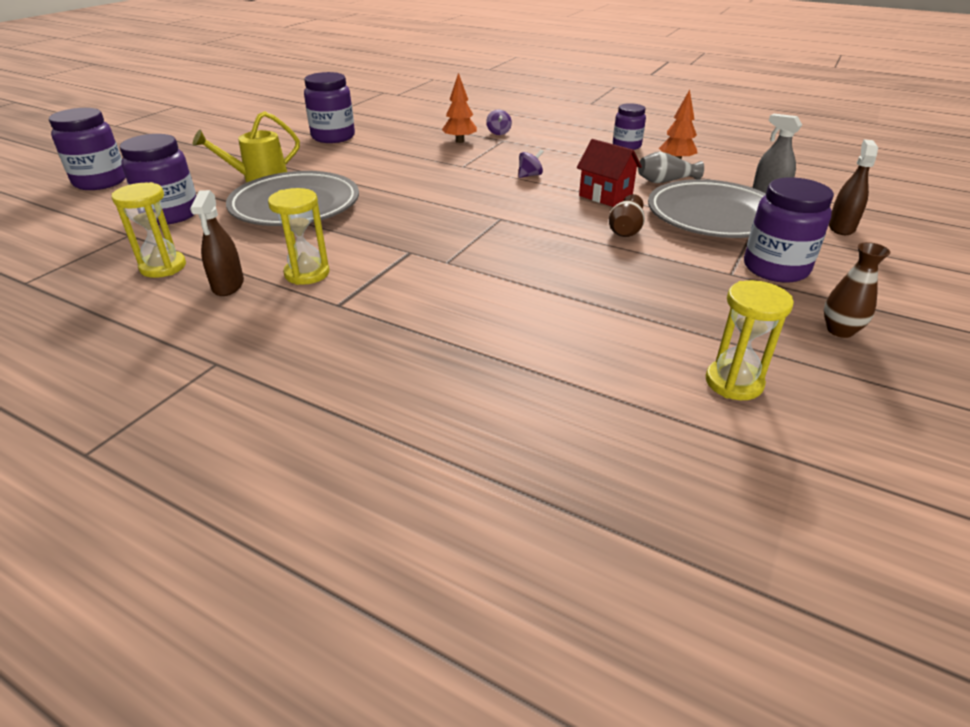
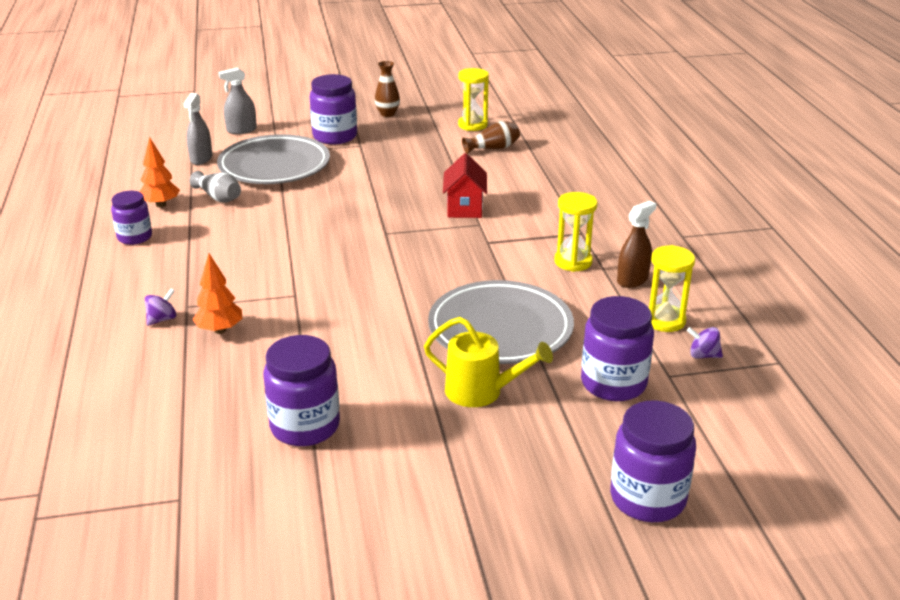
camera: 130 degrees left, 5 degrees down
(530, 175) = (277, 254): purple spinning top -> purple spinning top (703, 355)
(605, 196) = (284, 210): red house -> red house (465, 208)
(626, 229) = (339, 186): brown vase -> brown vase (493, 148)
(841, 227) = (241, 130): brown spray bottle -> grey spray bottle

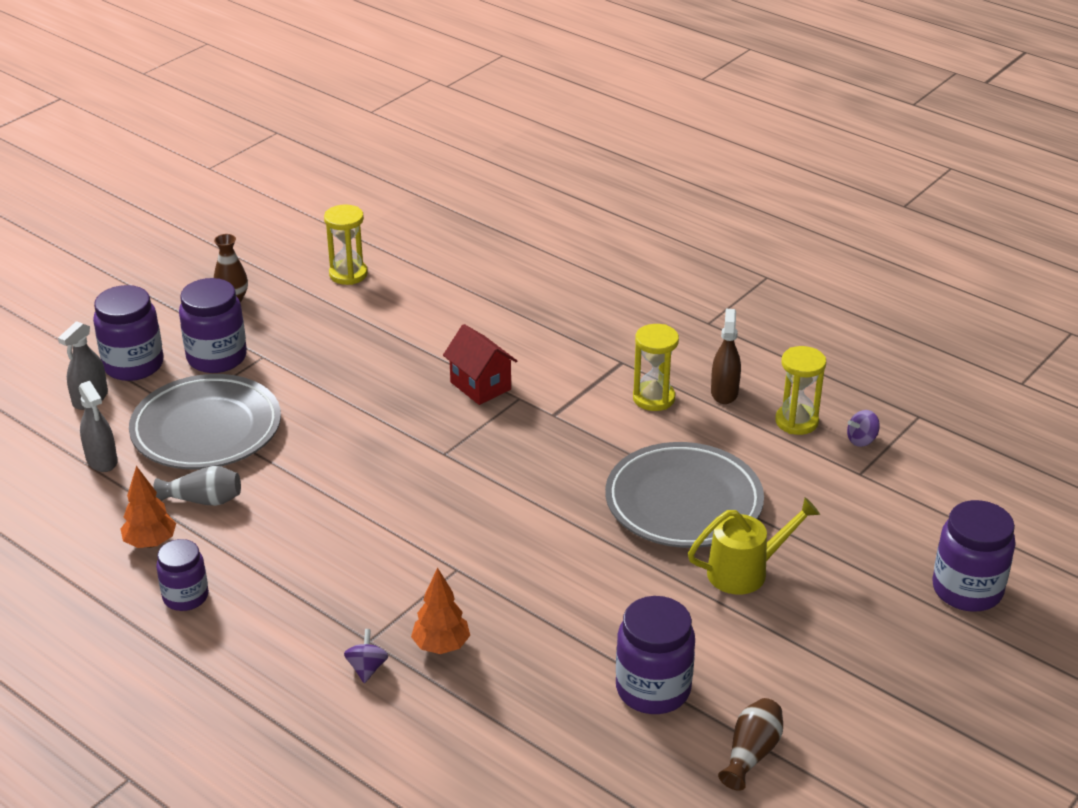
camera: 40 degrees left, 5 degrees up
(493, 148) = (410, 296): brown vase -> brown vase (751, 753)
(613, 383) = (830, 504): purple jar -> purple jar (133, 365)

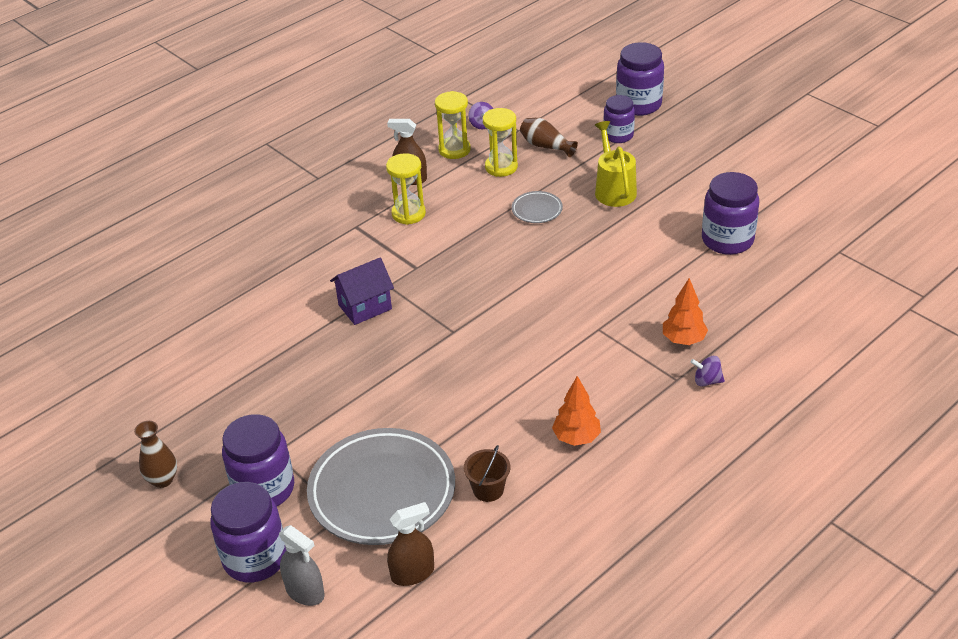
camera: 80 degrees left, 5 degrees up
(101, 460) = (412, 573): grey spray bottle -> brown spray bottle
(150, 543) = (543, 525): orange tree -> orange tree (576, 438)
(185, 596) = (618, 496): purple jar -> purple jar (618, 135)
(203, 500) = (488, 489): grey vase -> brown bucket
(348, 274) = (154, 390): yellow hourglass -> yellow hourglass (501, 167)
(480, 386) = (365, 307): red house -> purple house
(683, 503) = (537, 210): grey plate -> grey plate, size x0.43
(751, 753) = (783, 204): brown vase -> brown vase (546, 146)

